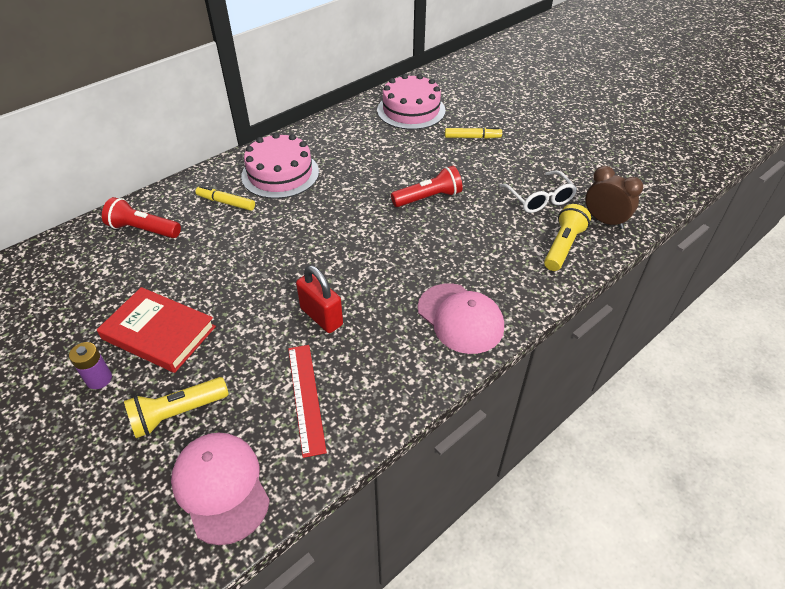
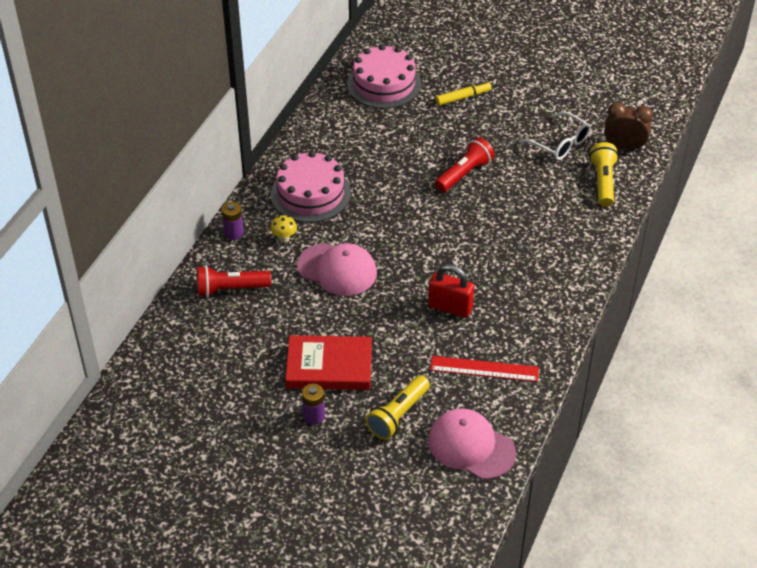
camera: 25 degrees left, 0 degrees up
(190, 185) = (234, 233): none -> purple battery
(226, 202) = (284, 238): yellow marker -> yellow mushroom
(306, 397) = (484, 369): red ruler -> red ruler turned 45 degrees counterclockwise
(460, 318) = (558, 270): pink cap -> pink cap (337, 269)

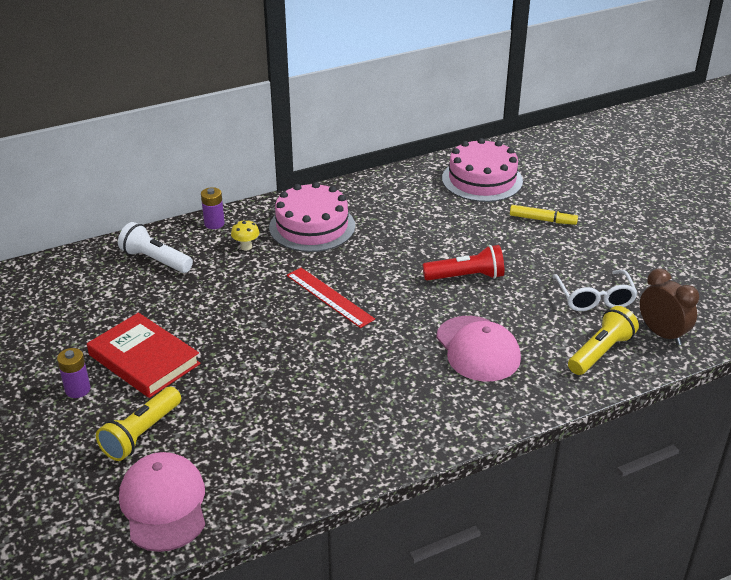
camera: 40 degrees right, 10 degrees down
(230, 289) = (155, 260): red flashlight -> white flashlight
(337, 269) = (255, 291): pink cap -> pink cap (477, 349)
(398, 415) = (141, 434): yellow flashlight -> yellow flashlight turned 45 degrees counterclockwise
(450, 307) = (308, 374): red padlock -> none
(484, 369) = (268, 445): red ruler -> red ruler (329, 297)

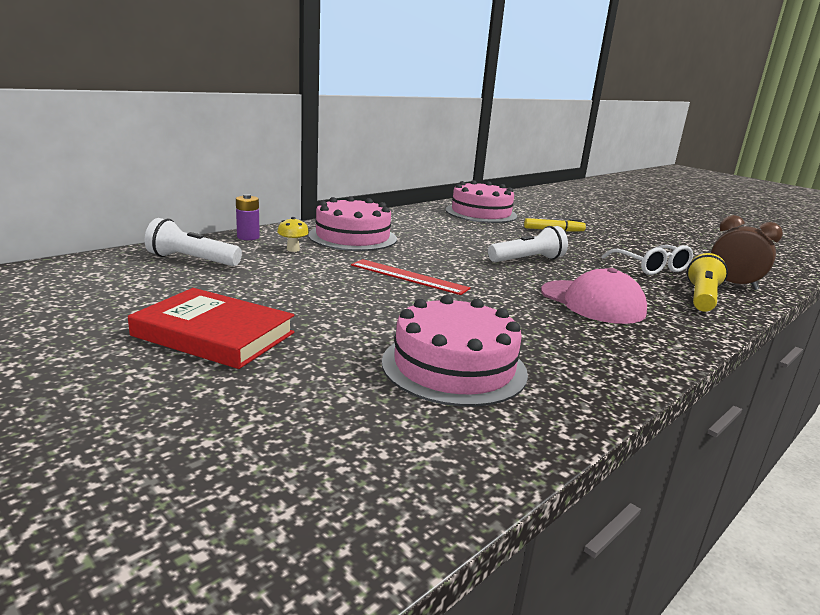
camera: 20 degrees left, 15 degrees down
(78, 390) = (122, 370): purple battery -> none
(141, 434) = (245, 408): yellow flashlight -> none
(163, 504) = (329, 493): pink cap -> none
(298, 414) = (454, 366): none -> pink cake
(466, 277) = (527, 260): red flashlight -> white flashlight

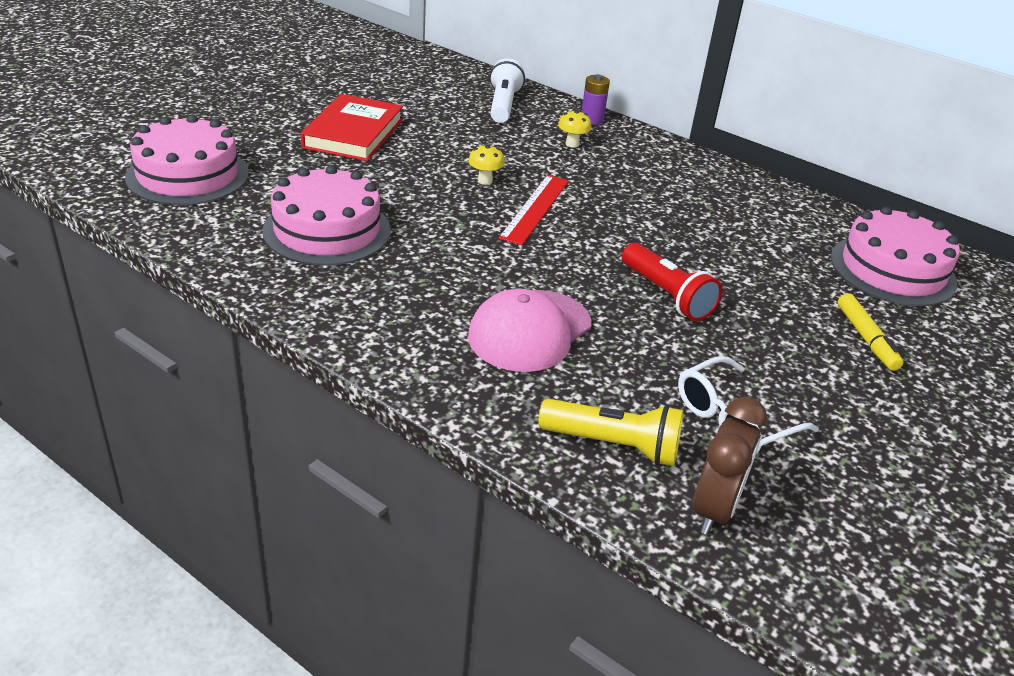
camera: 80 degrees right, 15 degrees up
(352, 237) = (649, 172): pink cake -> pink cake (188, 175)
(354, 287) = (485, 181): none -> yellow mushroom
(527, 260) = (667, 295): white flashlight -> red flashlight

